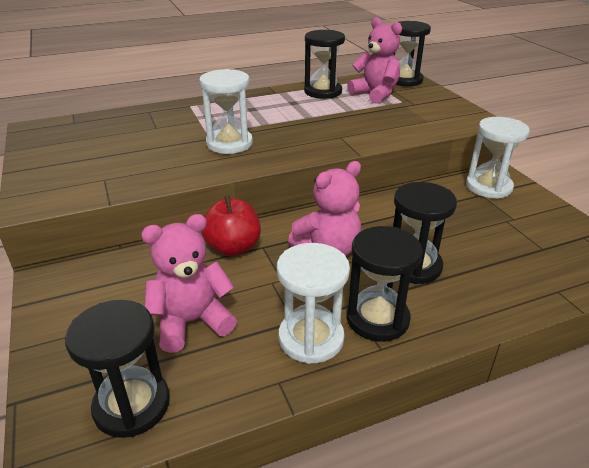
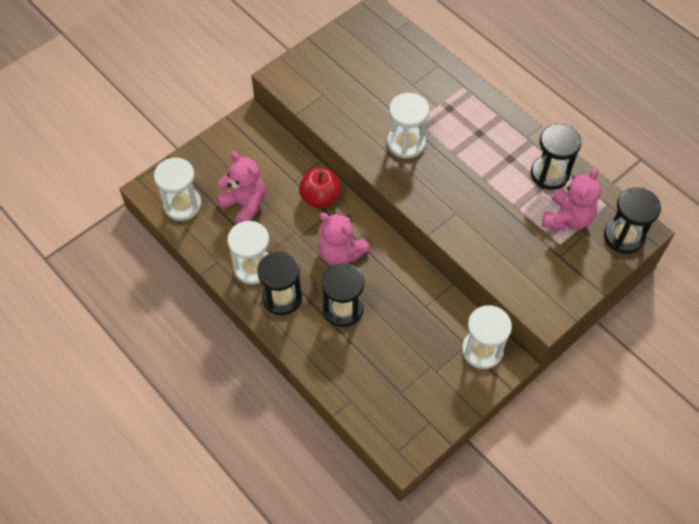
camera: 70 degrees right, 25 degrees up
(132, 405) = (182, 205): black hourglass -> white hourglass

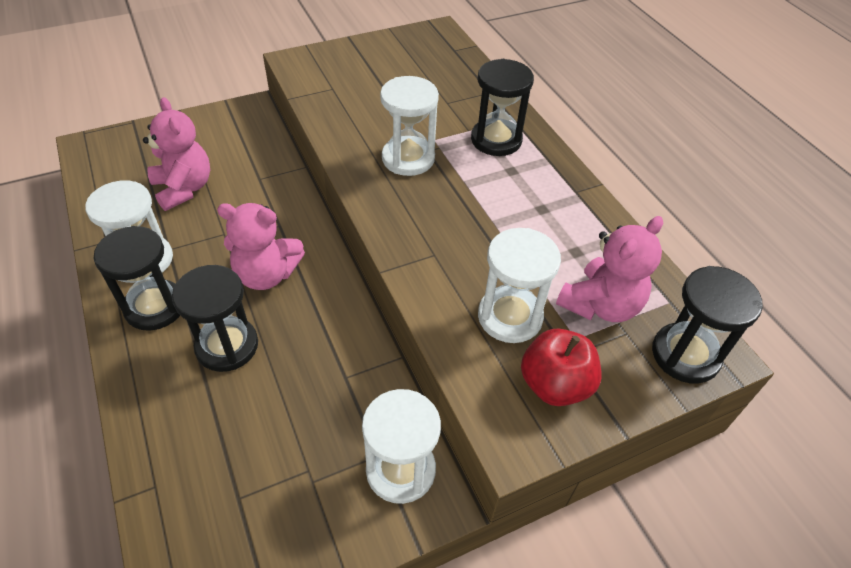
camera: 15 degrees right, 10 degrees down
(182, 205) = (111, 170): white hourglass -> white hourglass (510, 317)
(320, 197) = (280, 204): red apple -> red apple (555, 384)
(340, 253) = (266, 274): pink teddy bear -> pink teddy bear turned 45 degrees counterclockwise
(550, 174) = (593, 241): black hourglass -> black hourglass (496, 140)

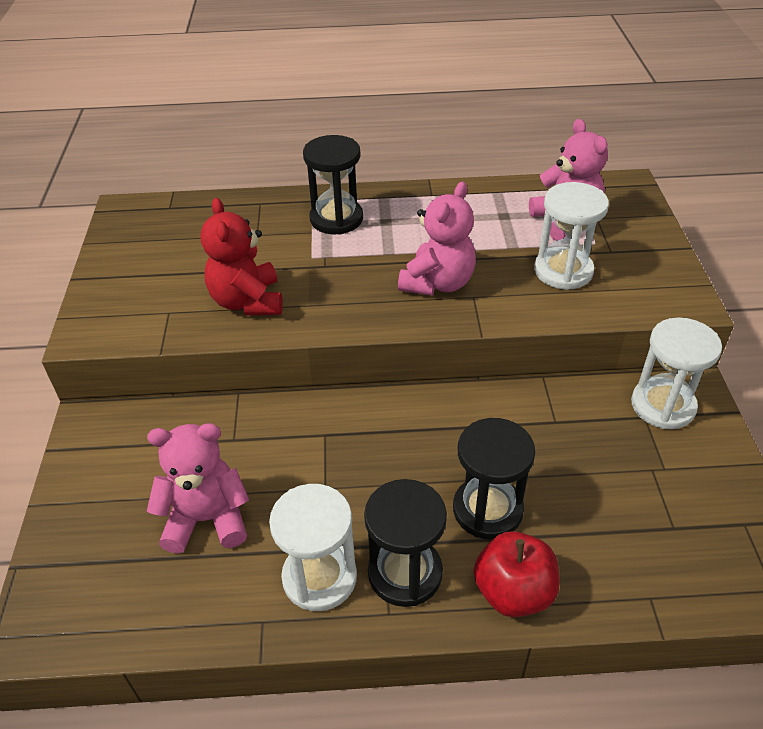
camera: 65 degrees left, 5 degrees down
(266, 274) = (397, 458): pink teddy bear -> pink teddy bear (438, 283)
(361, 122) = (247, 301): none -> red teddy bear
(408, 158) = (330, 281): white hourglass -> none
(555, 384) = (638, 267): red apple -> red apple (513, 592)
(685, 355) = (625, 198): black hourglass -> none

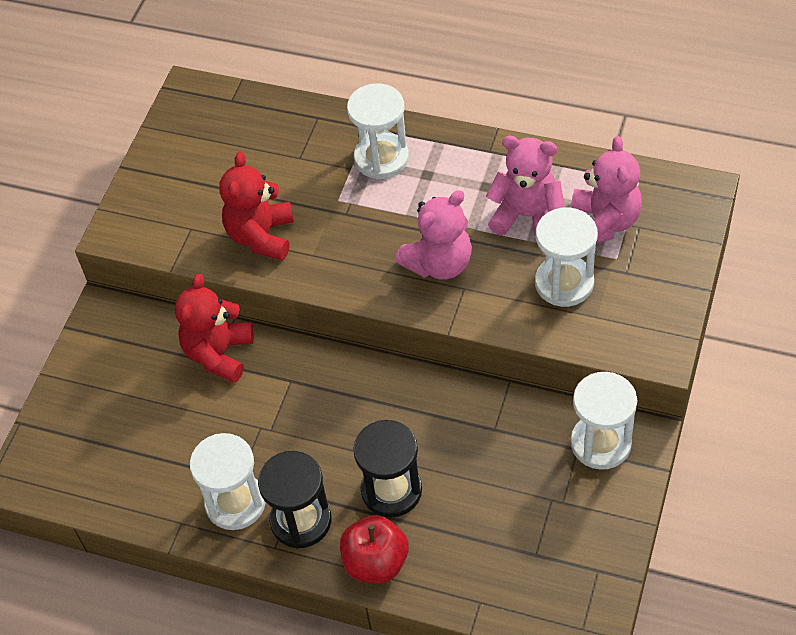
camera: 25 degrees right, 10 degrees up
(207, 519) = (169, 428): pink teddy bear -> pink teddy bear (527, 216)
(235, 430) = (219, 354): none -> red teddy bear
(336, 219) = (381, 158): black hourglass -> white hourglass

